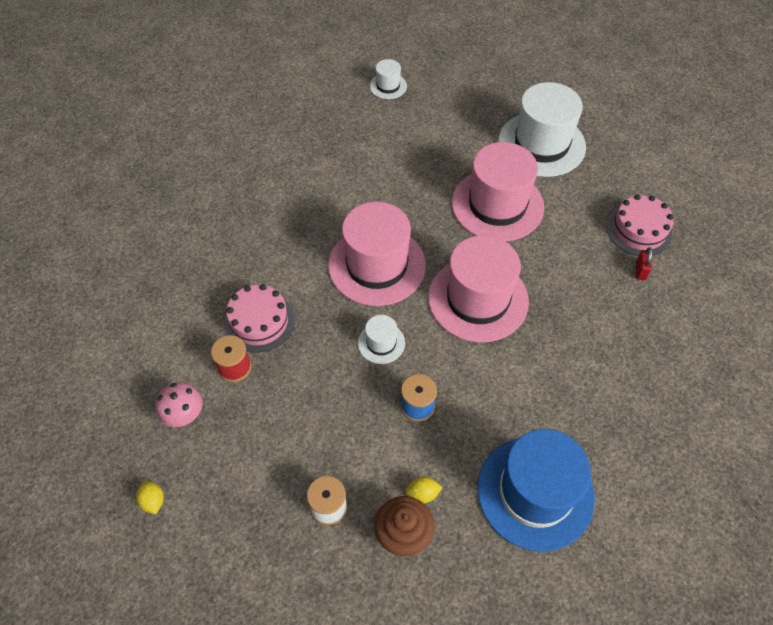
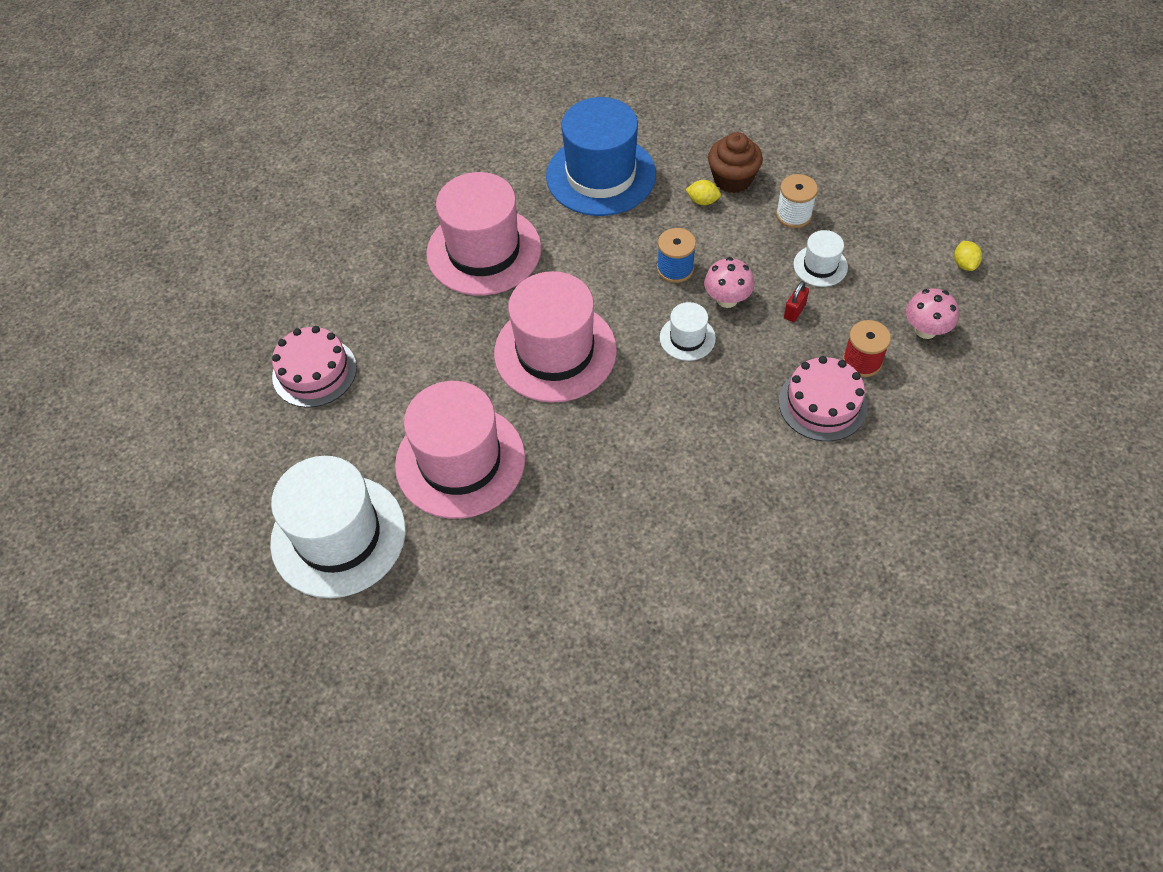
camera: 155 degrees left, 0 degrees up
(361, 390) = (727, 299): none -> pink mushroom
(377, 265) = (655, 429): pink hat -> pink hat (484, 251)
(388, 86) = (502, 743): white hat -> white hat (820, 266)
(640, 271) = (353, 326): red padlock -> red padlock (794, 311)

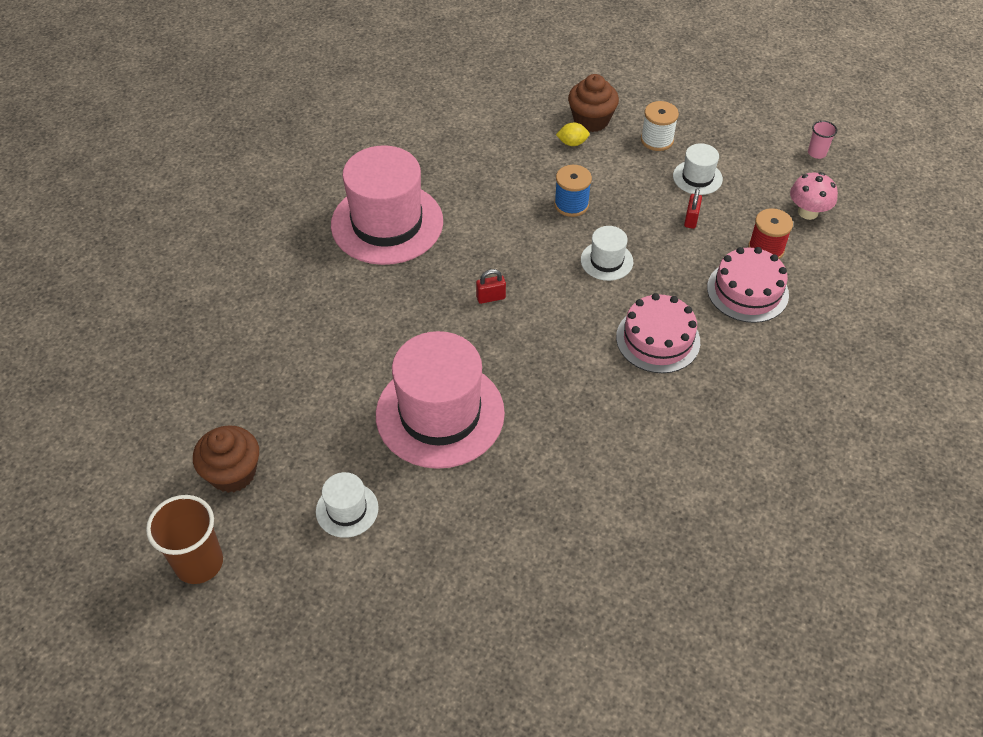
camera: 20 degrees left, 5 degrees down
(190, 552) = (199, 563): none -> brown cup
(250, 473) = (233, 473): none -> brown cupcake
(314, 372) = (262, 365): pink cake -> pink cake (658, 339)
(338, 536) = (347, 509): white hat -> white hat, size x0.46
(555, 351) = (491, 297): pink hat -> red padlock
(601, 175) = (470, 138): blue hat -> none
(727, 299) = (628, 221): pink mushroom -> none
(964, 264) = (817, 153): yellow lemon -> pink cup

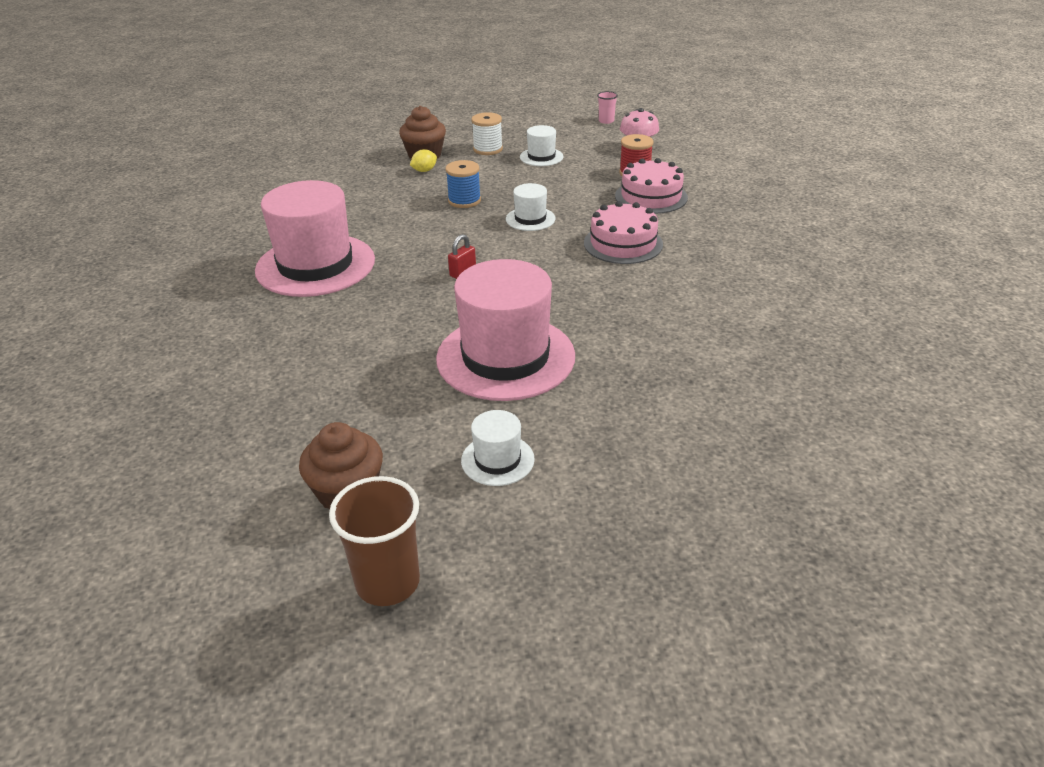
camera: 35 degrees left, 15 degrees down
(691, 219) = (564, 177): red padlock -> none

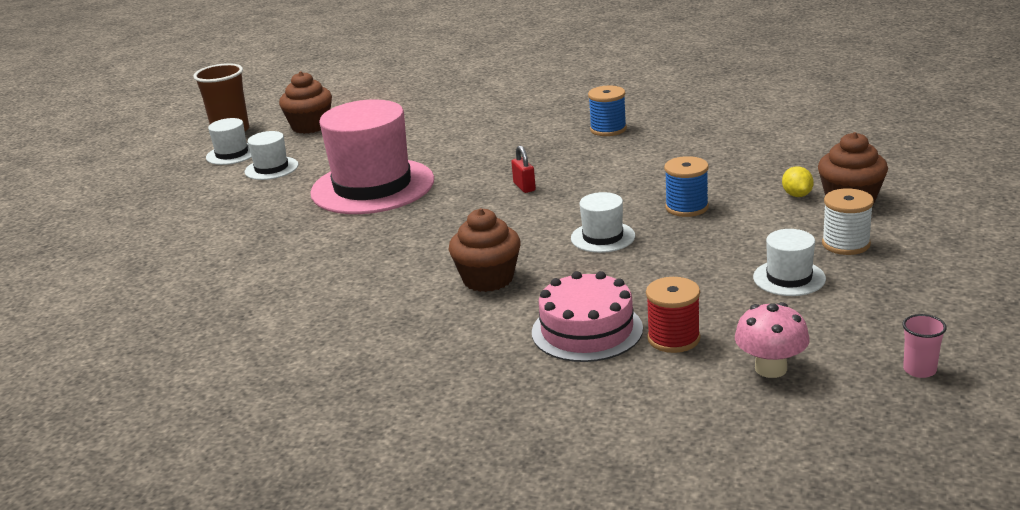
camera: 120 degrees right, 10 degrees down
(315, 265) = (608, 129): pink hat -> blue spool
(470, 528) = (232, 154): none -> white hat
(623, 243) = (488, 279): pink cake -> brown cupcake

